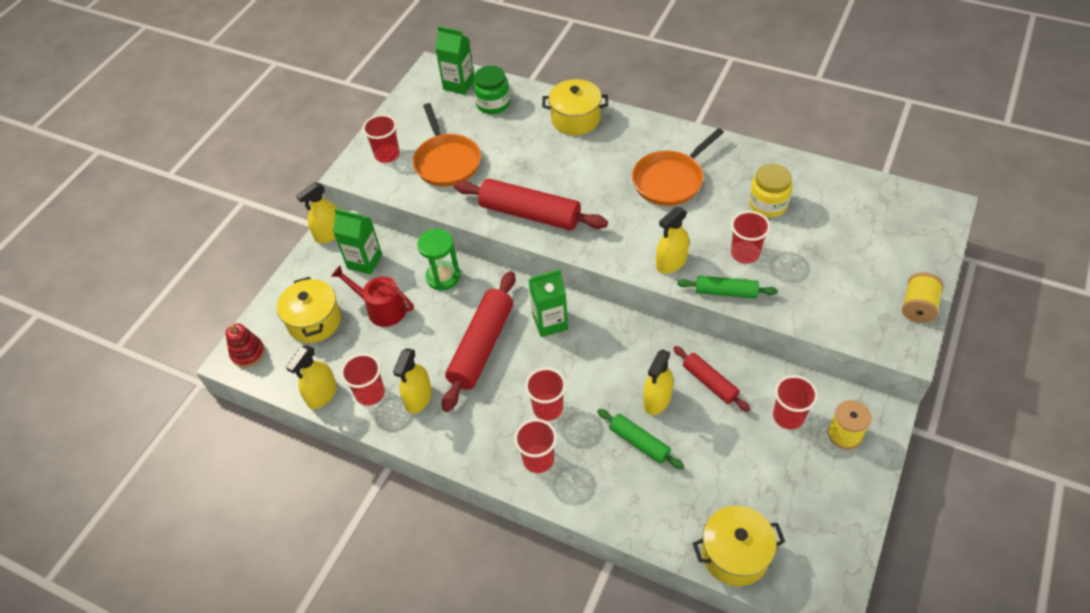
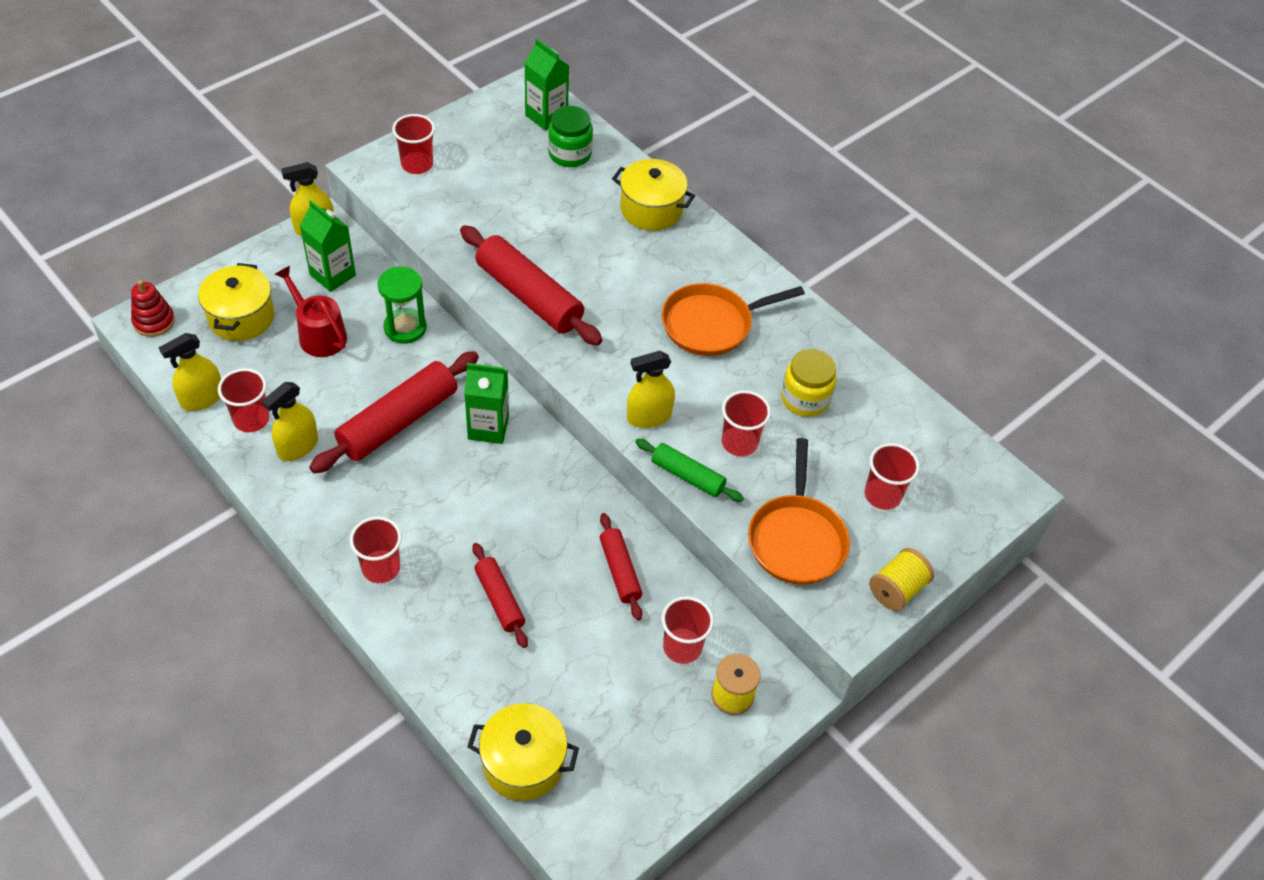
camera: 15 degrees right, 0 degrees up
(446, 161) = (476, 199): orange pan -> orange pan (796, 539)
(548, 408) = (426, 519): red cup -> red cup (882, 495)
(639, 442) = (499, 599): green rolling pin -> red rolling pin
(657, 400) = (549, 563): yellow spray bottle -> none

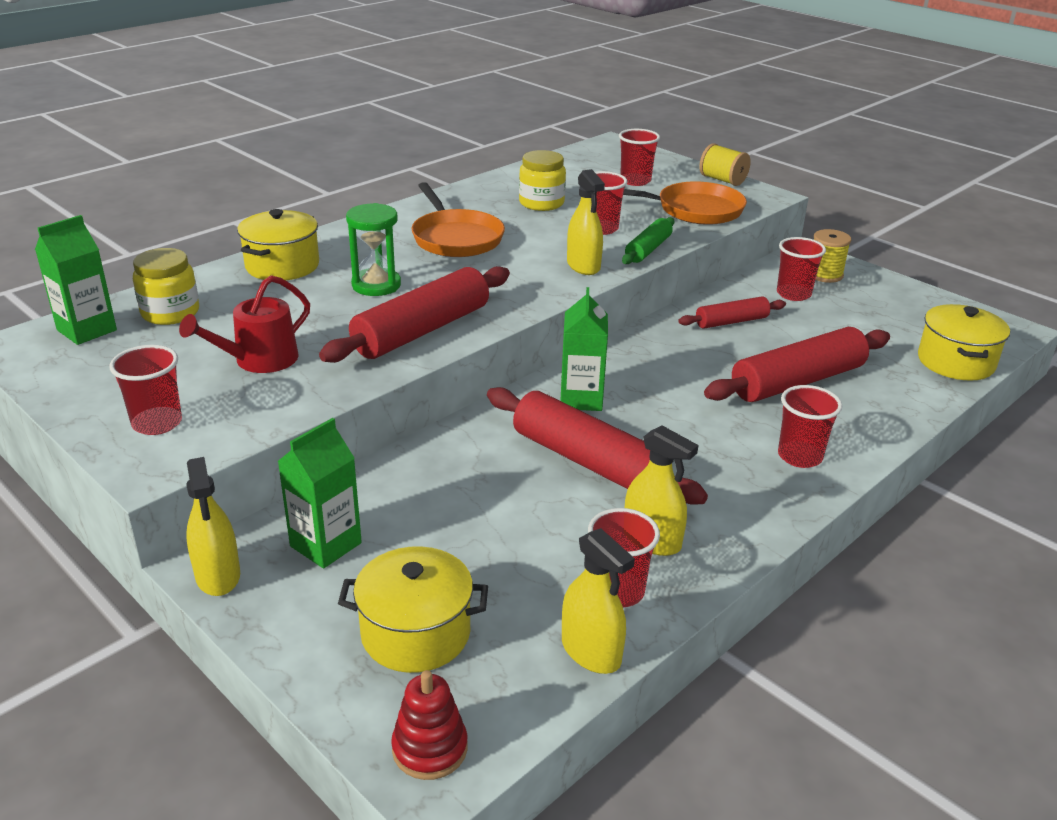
camera: 90 degrees left, 20 degrees down
(319, 334) = (447, 544): red watering can -> red watering can (259, 360)
(405, 328) = (430, 469): green hourglass -> green hourglass (376, 285)
(499, 599) = (797, 381): red rolling pin -> red rolling pin, size x1.79
(570, 154) = (170, 313): green jar -> yellow jar

